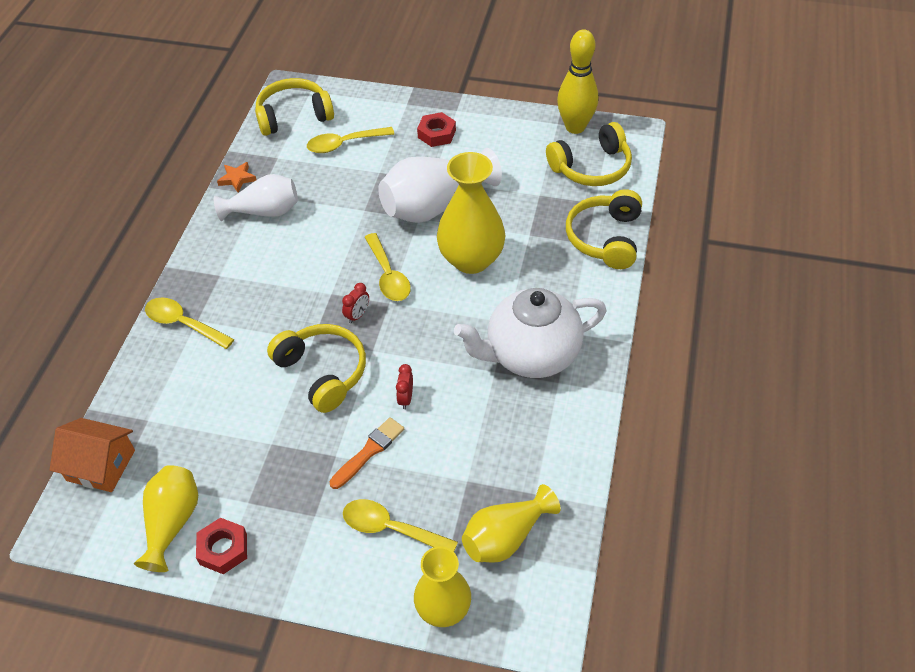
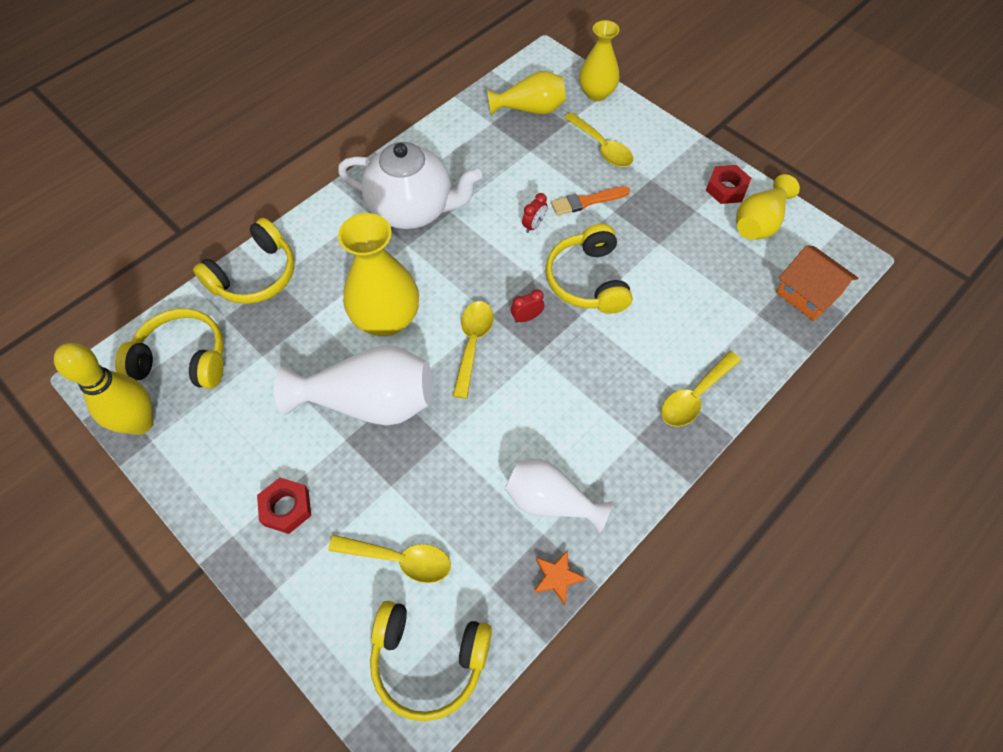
camera: 150 degrees left, 10 degrees up
(183, 324) = (694, 396): yellow spoon -> yellow spoon turned 75 degrees clockwise

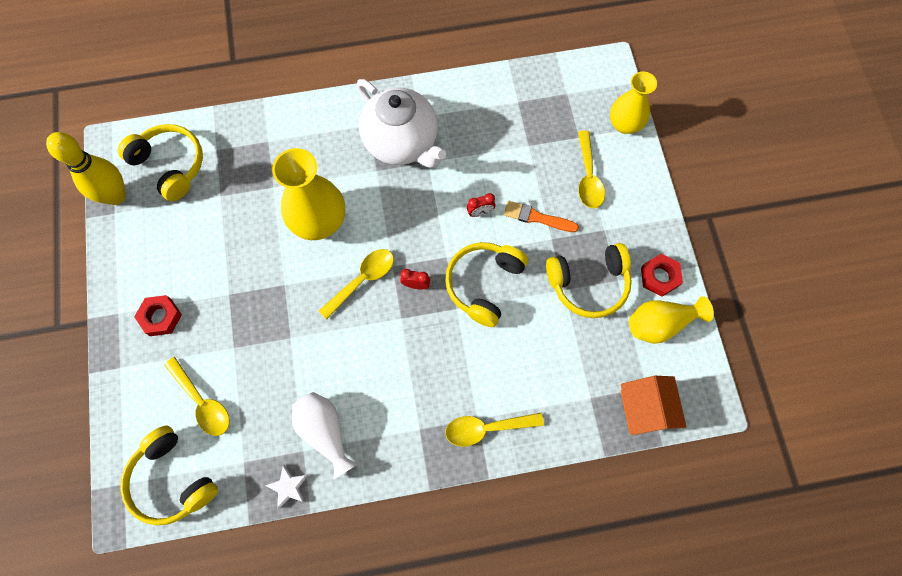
camera: 35 degrees right, 10 degrees up
(255, 275) = (257, 129): yellow headphones -> yellow headphones (588, 284)
(369, 402) = (263, 277): white vase -> none
(530, 109) = (558, 107): yellow vase -> none
(557, 577) = (288, 487): orange star -> white star

